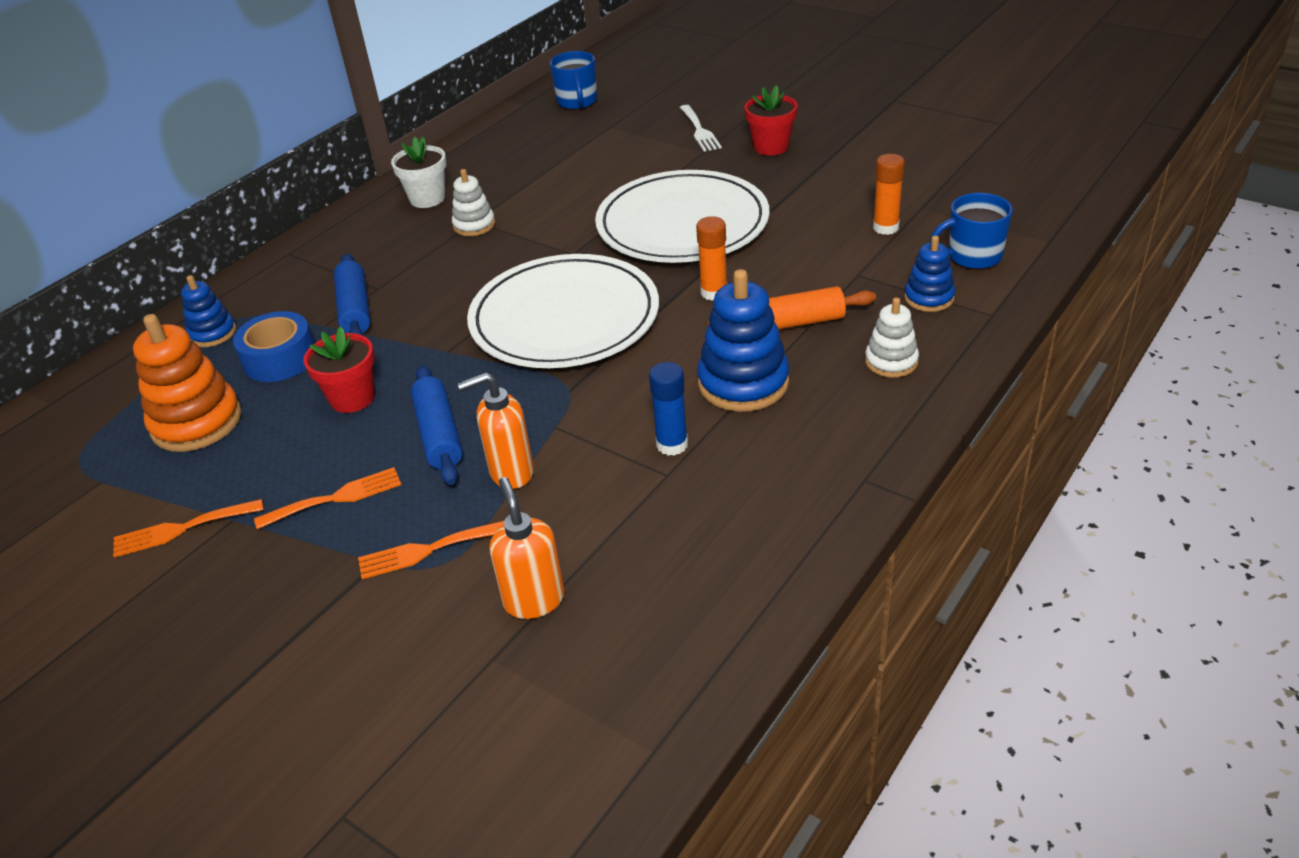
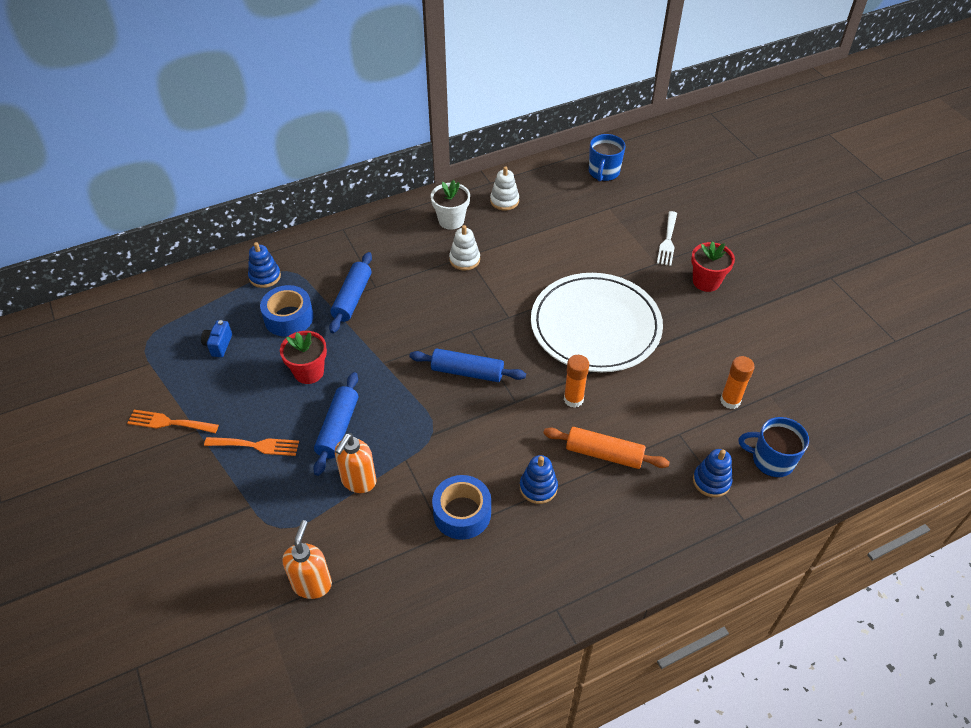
camera: 25 degrees right, 10 degrees up
(196, 422) = (219, 345): orange stacking toy -> blue camera
(427, 550) = (280, 513): orange fork -> none
(511, 472) = (358, 481): orange soap dispenser -> orange soap dispenser turned 75 degrees counterclockwise
(564, 318) = (467, 372): white plate -> blue rolling pin
(672, 445) = (462, 513): blue glue stick -> blue tape
(743, 383) = (538, 487): blue stacking toy -> blue stacking toy, size x0.58
(891, 361) = (644, 523): white stacking toy -> white stacking toy (504, 201)

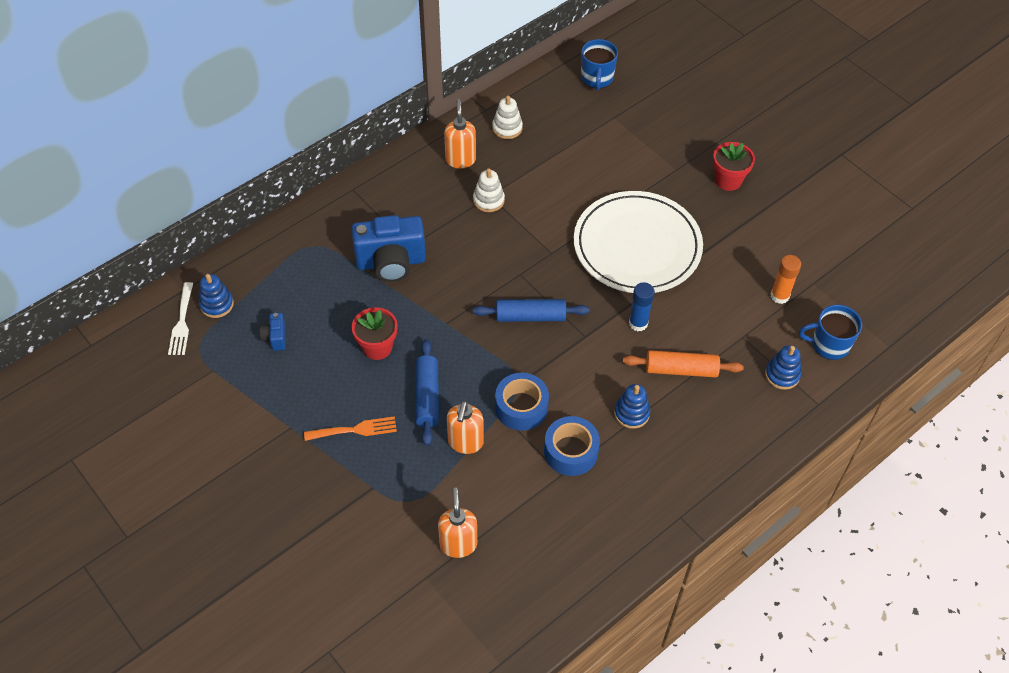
camera: 15 degrees left, 5 degrees up
(169, 422) = (259, 425): orange fork -> none
(265, 277) = (292, 256): blue stacking toy -> blue stacking toy (216, 304)
(289, 318) = (335, 295): blue tape -> blue tape (521, 407)
(352, 298) = (391, 262): blue rolling pin -> blue camera
(451, 220) = (460, 160): white flower pot -> orange soap dispenser
(573, 399) = (638, 323): orange glue stick -> blue glue stick
(667, 241) = (680, 144): white fork -> white fork (182, 323)

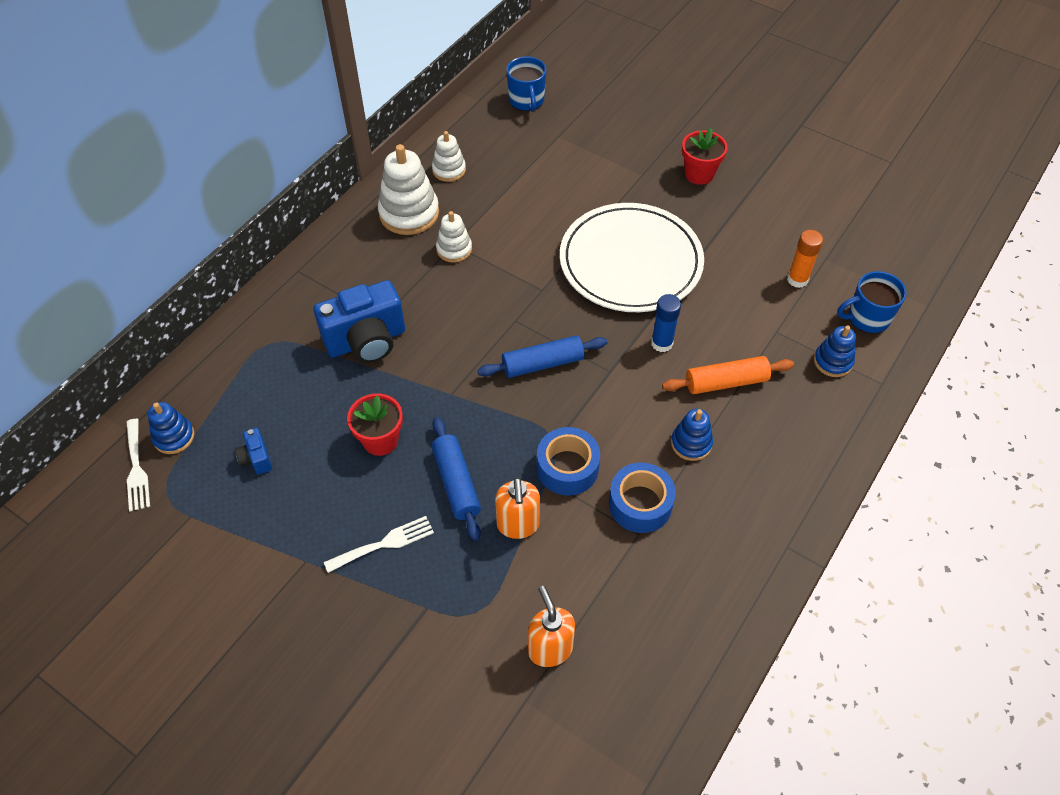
camera: 15 degrees left, 0 degrees up
(355, 430) = (384, 543): orange fork -> white fork
(460, 160) = (409, 213): orange soap dispenser -> white stacking toy

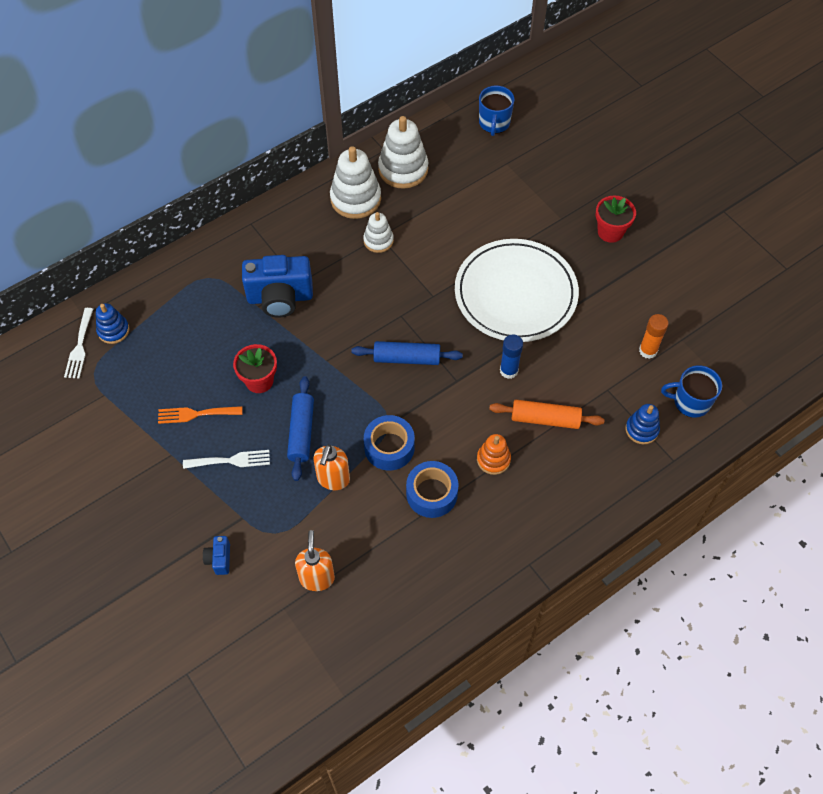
camera: 20 degrees right, 5 degrees up
(256, 459) = (165, 366): blue camera -> blue camera (219, 559)
(317, 503) = (195, 414): none -> orange fork
(449, 170) = (403, 169): white stacking toy -> white stacking toy, size x1.73
(691, 443) = (493, 459): blue stacking toy -> orange stacking toy

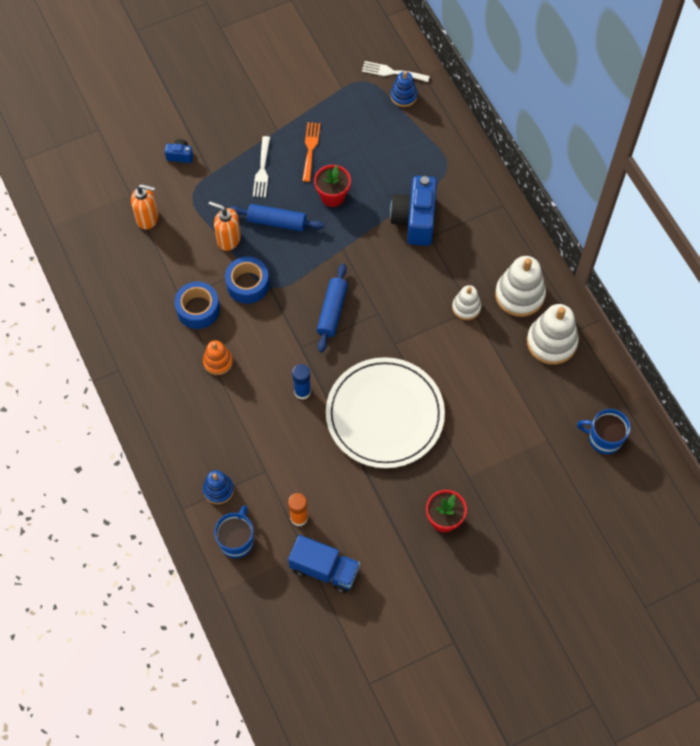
camera: 100 degrees right, 5 degrees up
(545, 419) = (247, 411): orange rolling pin -> none
(693, 320) = (324, 569): none -> blue truck

